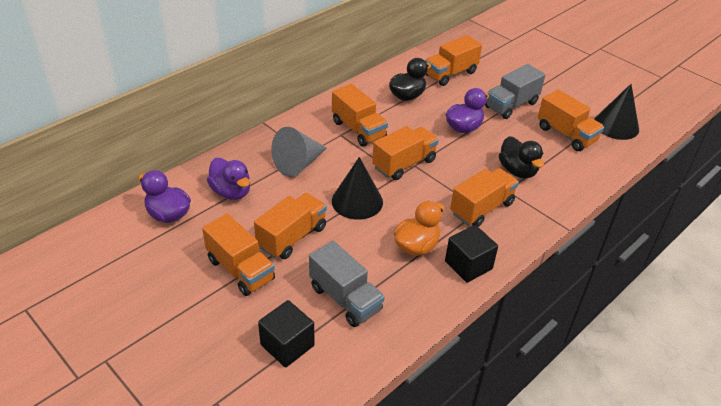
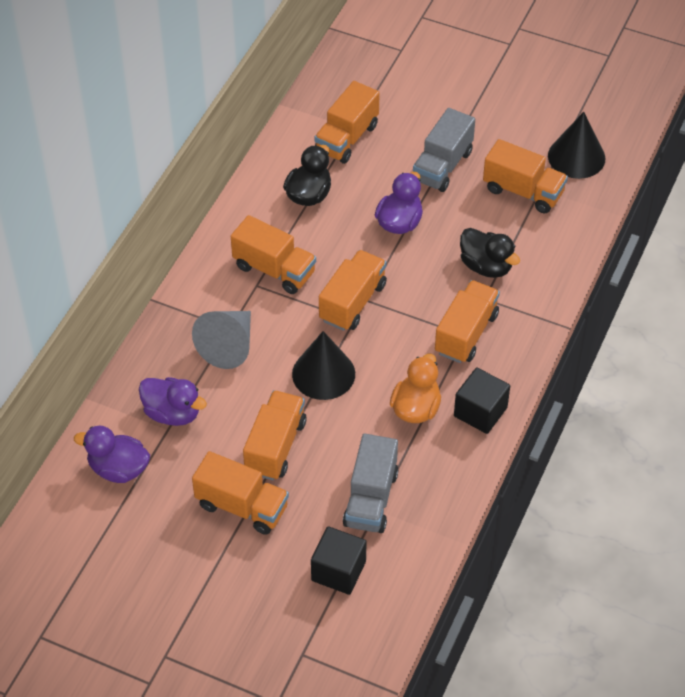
camera: 20 degrees left, 10 degrees up
(345, 299) = (371, 499): grey truck -> grey truck turned 75 degrees clockwise

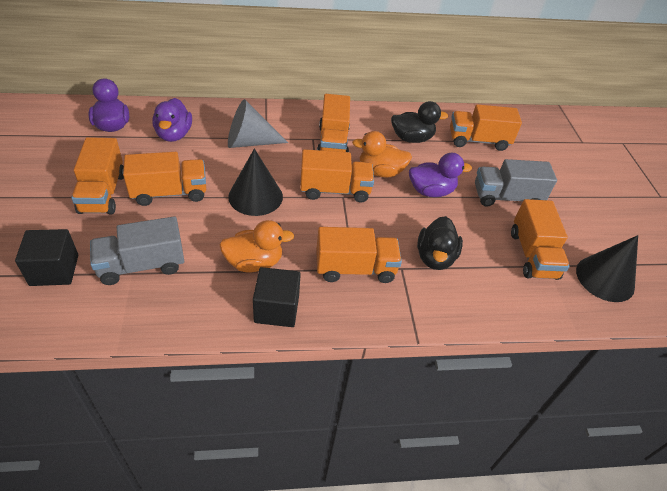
camera: 55 degrees right, 5 degrees down
(346, 250) = (380, 172): none -> orange duck

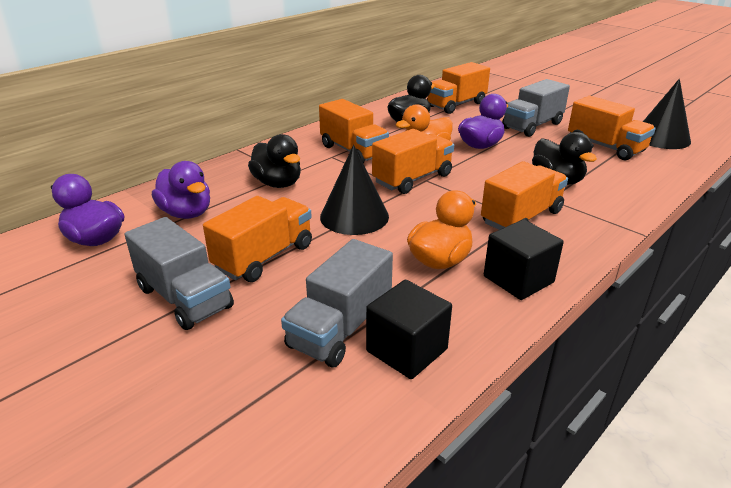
camera: 35 degrees left, 15 degrees down
(54, 270) = (245, 398): black cube -> black cube (407, 350)
(103, 193) = (184, 298): orange truck -> grey truck
(249, 142) = (278, 183): grey cone -> black duck

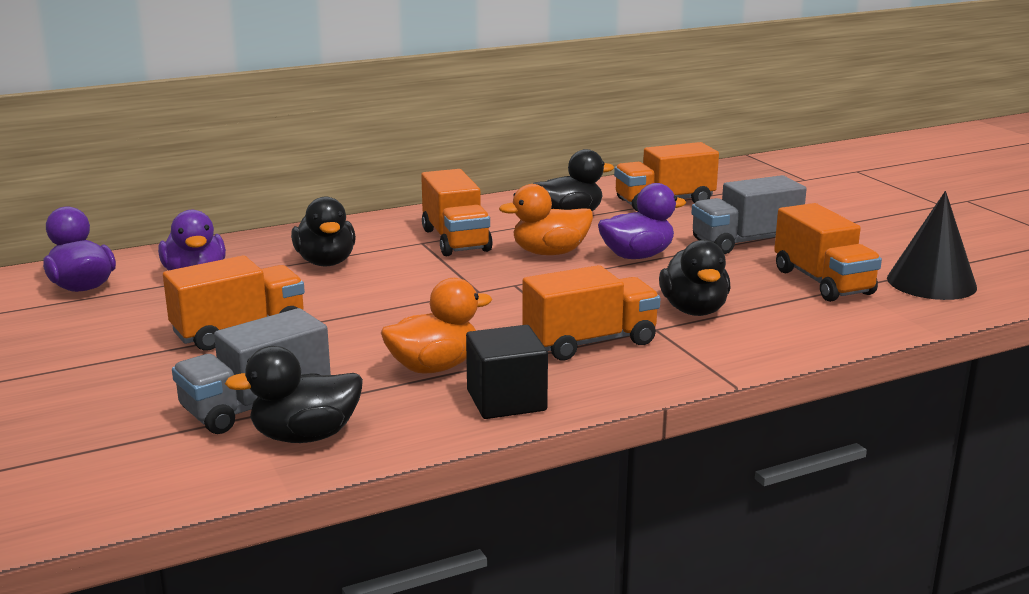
camera: 20 degrees right, 10 degrees down
(184, 298) = (125, 352): grey truck -> none
(354, 216) = (381, 309): black cone -> none
(407, 350) = (305, 436): black cube -> black duck
(412, 179) = (497, 281): orange truck -> none

